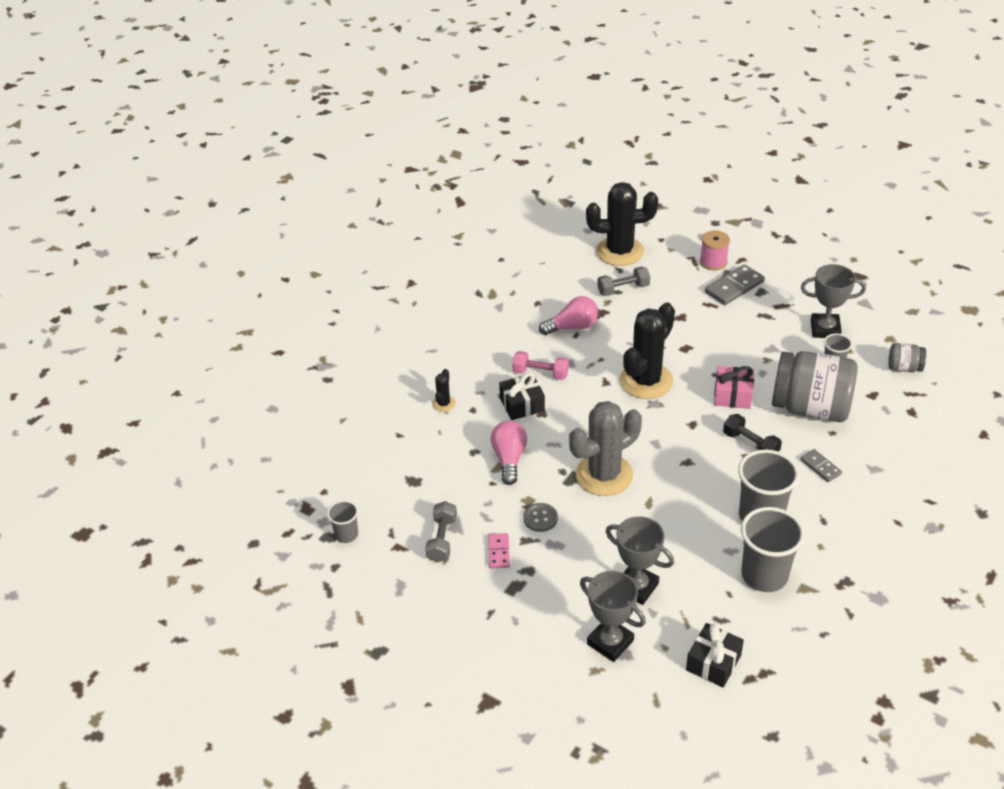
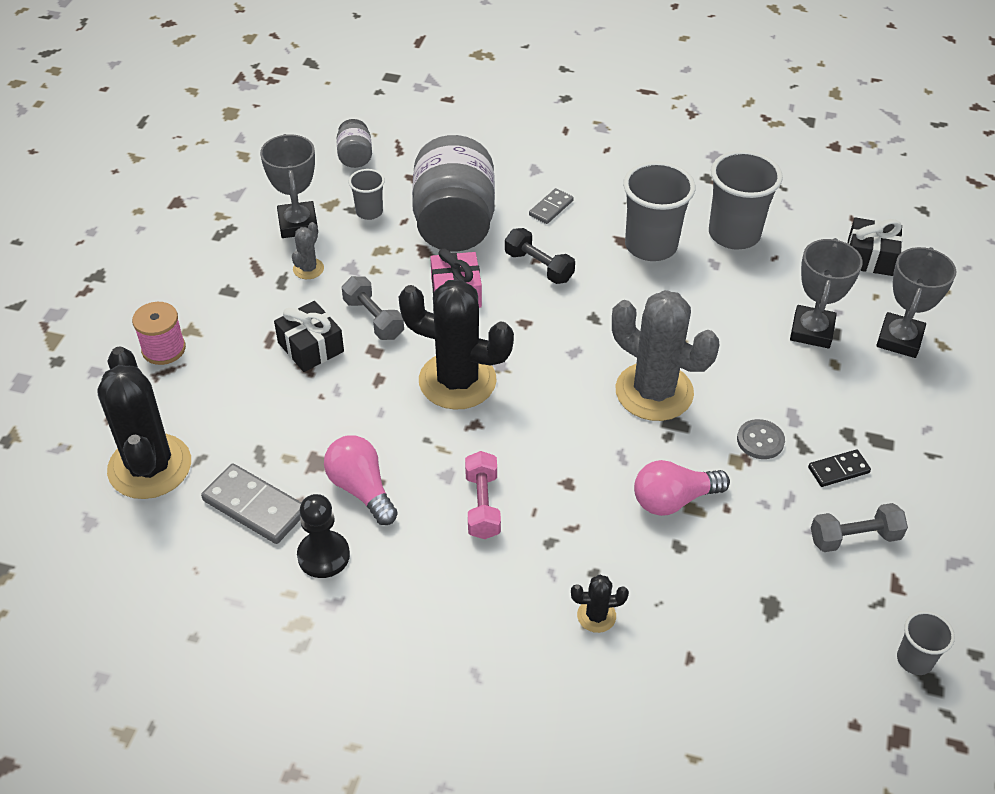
camera: 110 degrees left, 5 degrees up
(499, 552) = (838, 470): pink domino -> black domino
(522, 405) = (559, 512): black gift -> black gift (311, 347)
(531, 307) = (323, 556): none -> black pawn
(623, 289) = (252, 444): grey dumbbell -> grey dumbbell (373, 319)
(734, 287) = (223, 319): grey domino -> grey domino (254, 506)
(750, 444) = (539, 267): black dumbbell -> black dumbbell turned 75 degrees counterclockwise
(775, 328) = (308, 269): none -> grey cactus

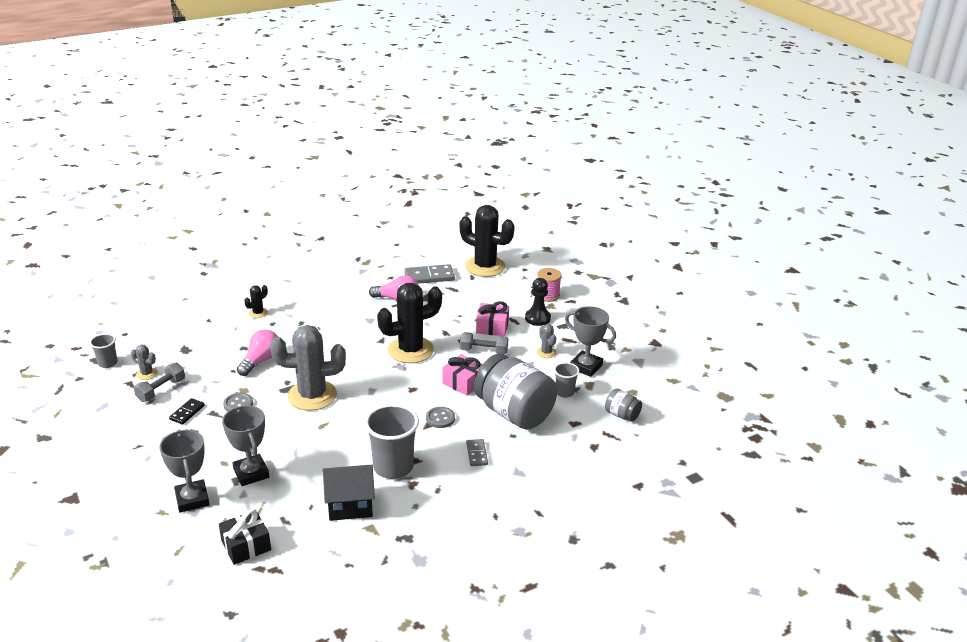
camera: 135 degrees right, 15 degrees down
(311, 347) = (492, 327): black gift -> pink gift
(323, 556) = (383, 278): black pawn -> black pawn (537, 318)
(482, 505) = (342, 319): pink dumbbell -> none
(539, 267) = (440, 418): black dumbbell -> grey button
(734, 234) = (350, 506): grey cup -> black house
(860, 589) = (146, 374): none -> grey cactus

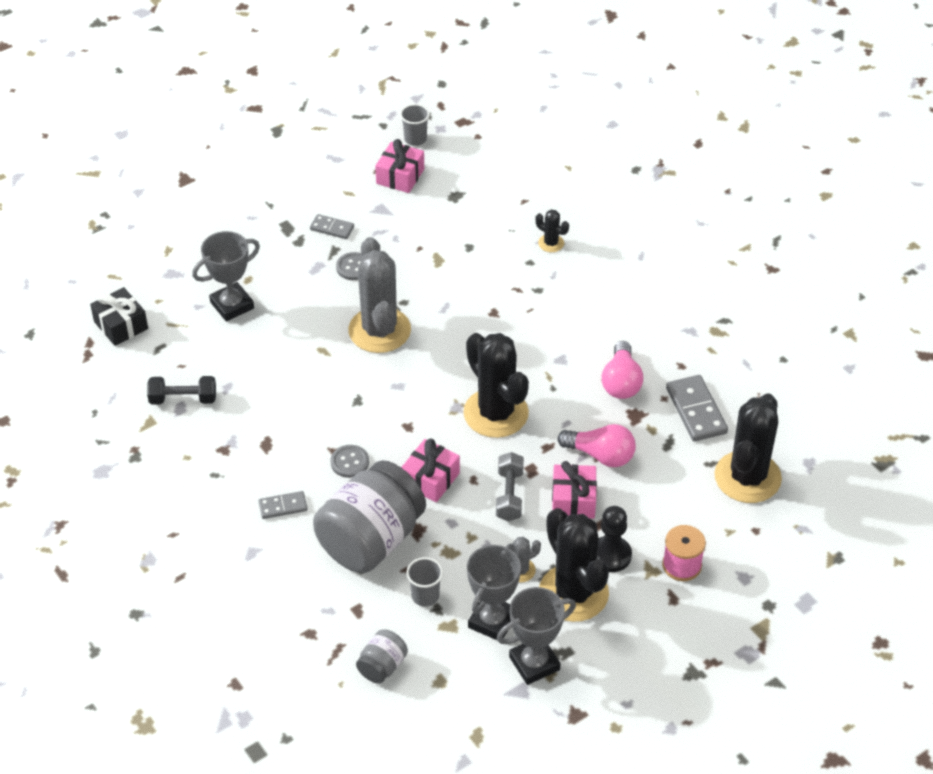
camera: 85 degrees right, 15 degrees up
(146, 374) = (400, 176): grey cactus -> pink gift
(161, 390) = (371, 196): grey dumbbell -> none
(187, 412) = (332, 228): black domino -> grey domino
(192, 499) = (188, 268): grey trophy -> grey trophy (534, 663)
(261, 361) = (443, 269): pink light bulb -> pink light bulb (601, 455)
(350, 506) = (183, 399): black house -> black dumbbell
(393, 467) = (252, 428): grey cup -> none
(565, 334) = (573, 593): none -> black cactus

